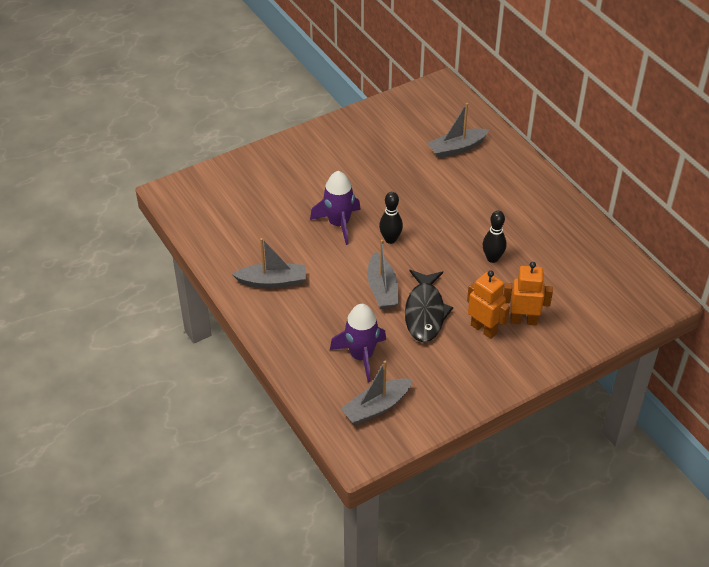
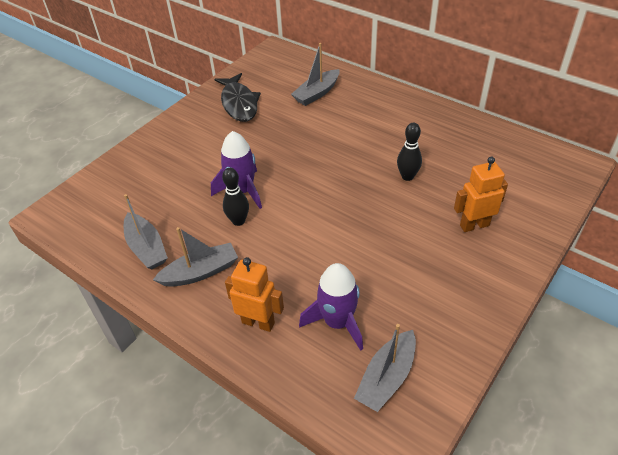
camera: 20 degrees left, 0 degrees up
(382, 289) = (320, 241): grey boat -> grey boat (146, 248)
(390, 239) = (301, 190): black bowling pin -> black bowling pin (238, 221)
(425, 312) = (376, 250): black fish -> black fish (239, 103)
(484, 329) = (443, 247): orange robot -> orange robot (258, 322)

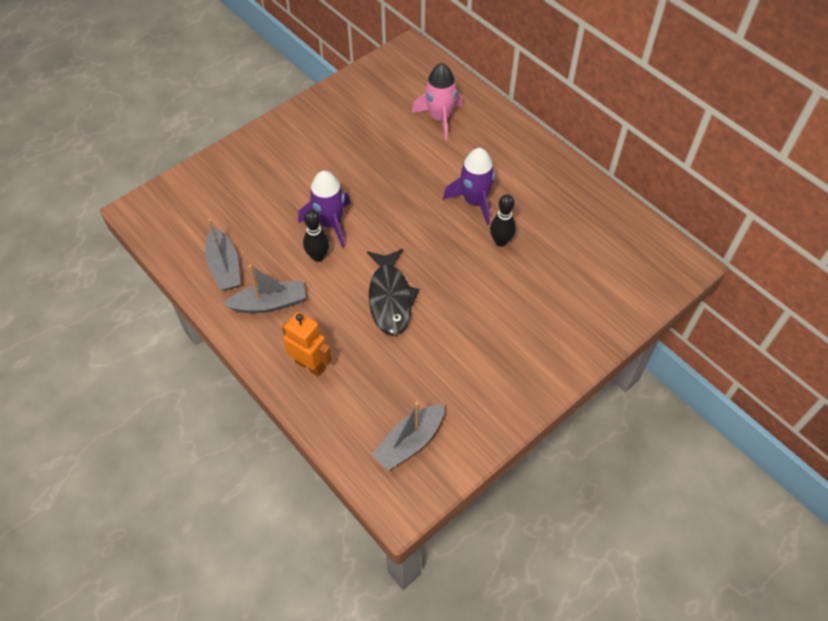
camera: 10 degrees right, 10 degrees up
(239, 103) = (353, 115): black fish -> black fish (390, 298)
(317, 93) = (439, 118): grey boat -> pink rocket
(337, 322) = (382, 380): purple rocket -> purple rocket (474, 201)
(474, 225) = (547, 310): orange robot -> none

